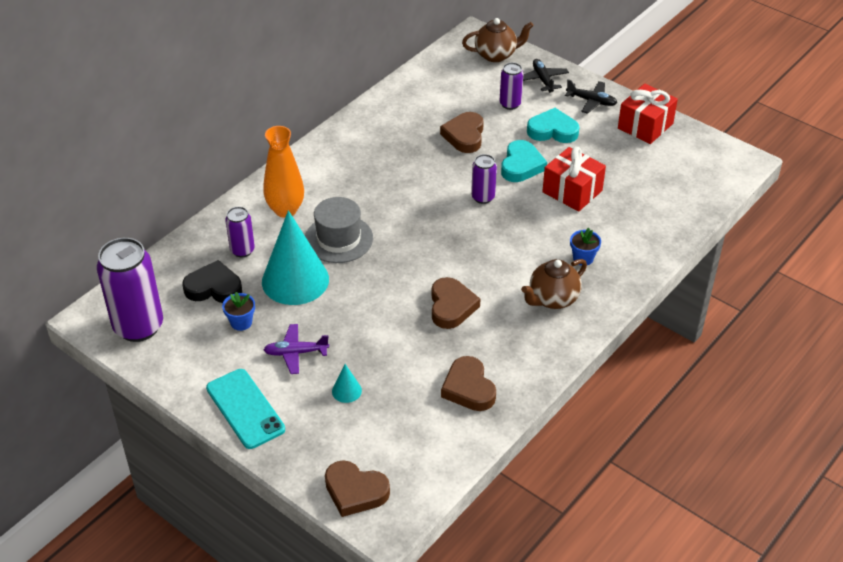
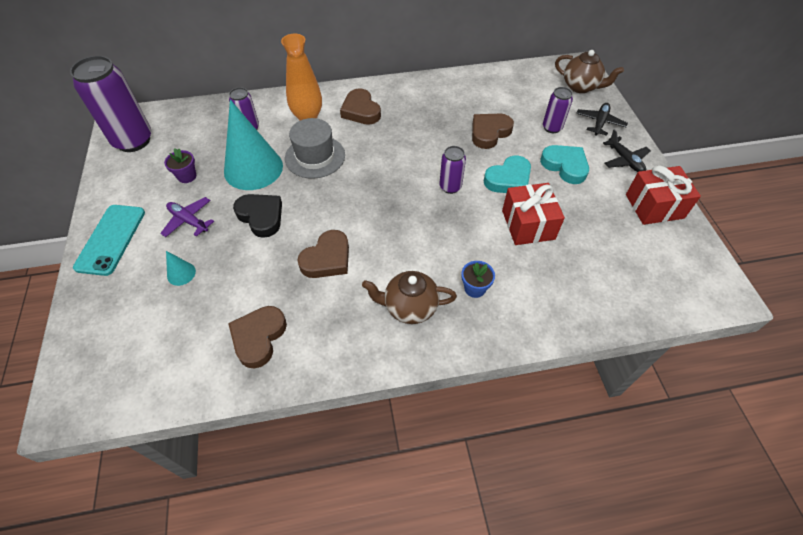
camera: 40 degrees right, 10 degrees up
(214, 287) = (203, 142): black heart -> black heart (261, 216)
(241, 322) = (187, 176): blue flower pot -> purple flower pot
(355, 491) = (85, 361): brown heart -> brown heart (361, 111)

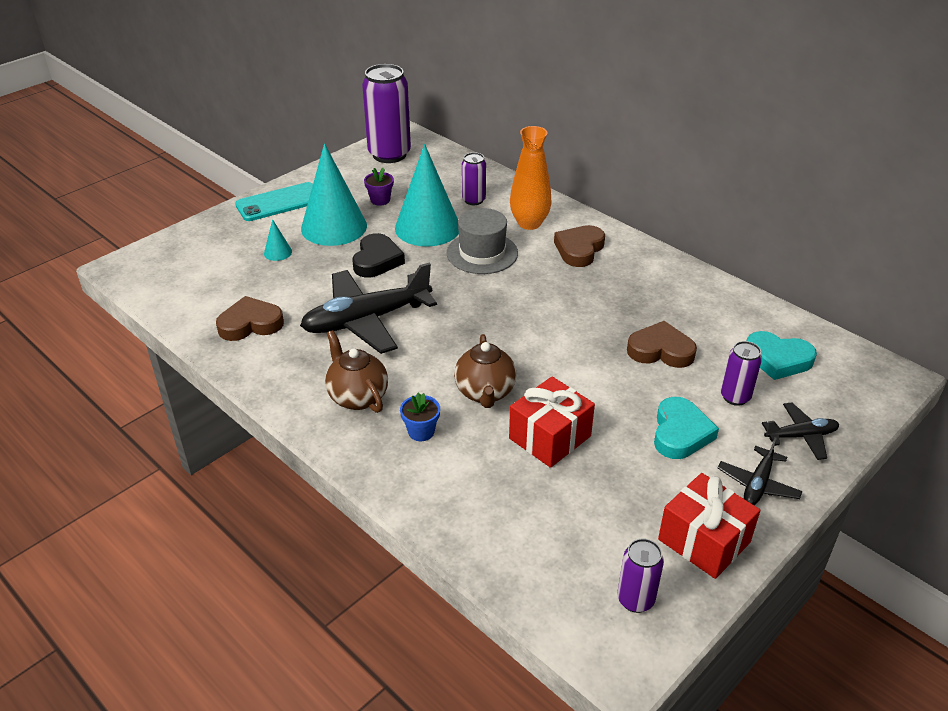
camera: 55 degrees right, 15 degrees down
(188, 221) = (334, 227): purple plane -> turquoise cone
(327, 259) = (366, 320): brown heart -> black plane
(450, 187) = (542, 356): purple can -> purple can (635, 599)
(508, 179) = (603, 395): turquoise heart -> turquoise heart (778, 359)
(581, 87) = (850, 394): brown teapot -> brown teapot (485, 393)

